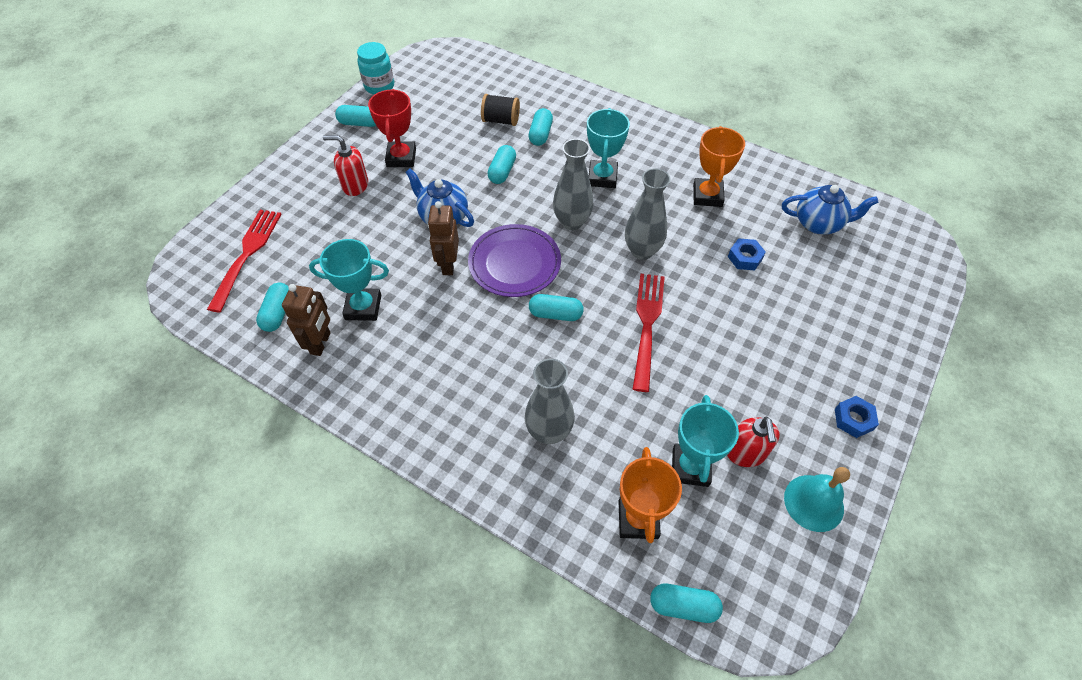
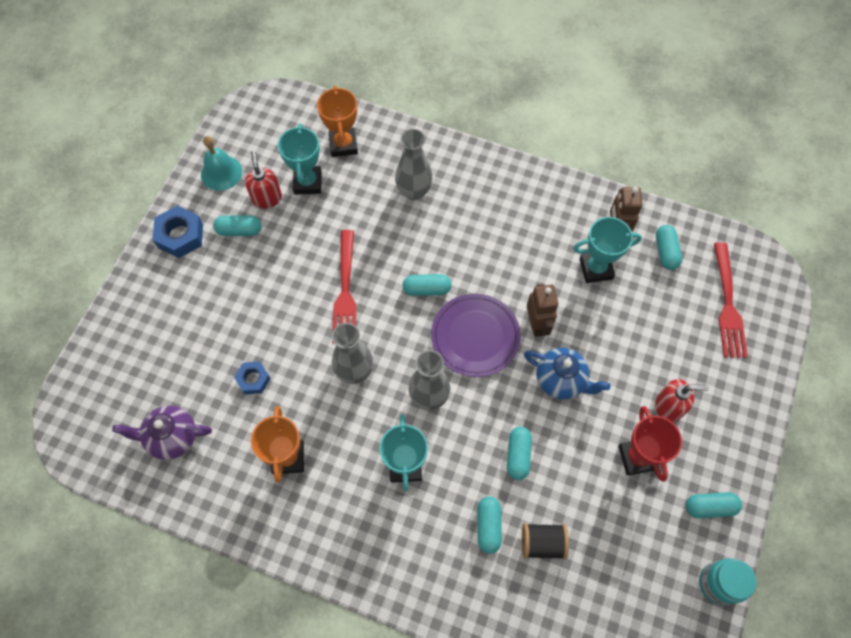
camera: 170 degrees right, 10 degrees up
(683, 606) = (312, 103): turquoise capsule -> turquoise capsule (239, 230)
(818, 223) = (172, 437): blue teapot -> purple teapot
(853, 419) = (180, 235): blue nut -> blue nut, size x1.59

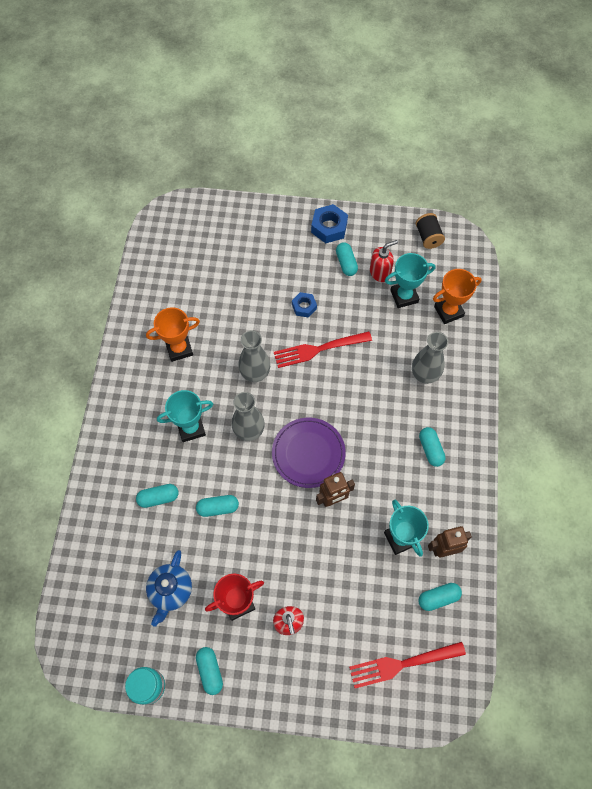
camera: 75 degrees right, 0 degrees up
(172, 437) = (177, 273): purple teapot -> none
(221, 173) = (391, 236): turquoise bell -> none
(253, 379) = (231, 309): blue nut -> blue nut (304, 307)
(426, 289) = (338, 407): turquoise capsule -> turquoise capsule (430, 449)
(542, 543) = (154, 540): black spool -> black spool (428, 237)
(561, 380) = (289, 528): blue teapot -> blue teapot (171, 591)

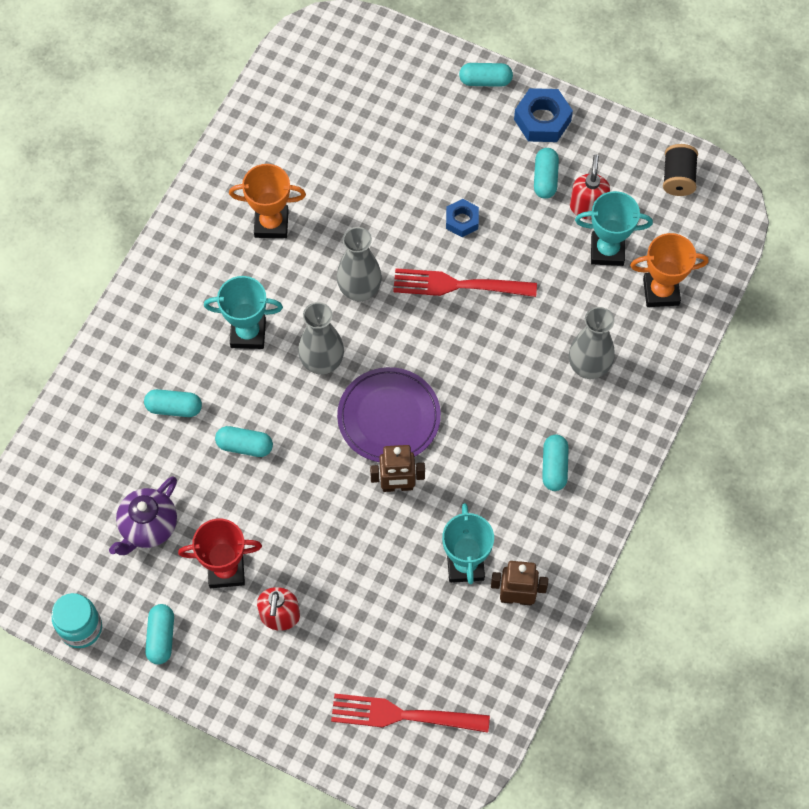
camera: 20 degrees right, 0 degrees up
(171, 591) = (148, 527): blue teapot -> purple teapot
(380, 272) = (587, 207): red soap dispenser -> red soap dispenser turned 75 degrees counterclockwise
(438, 598) = (483, 654): turquoise capsule -> turquoise capsule (485, 81)

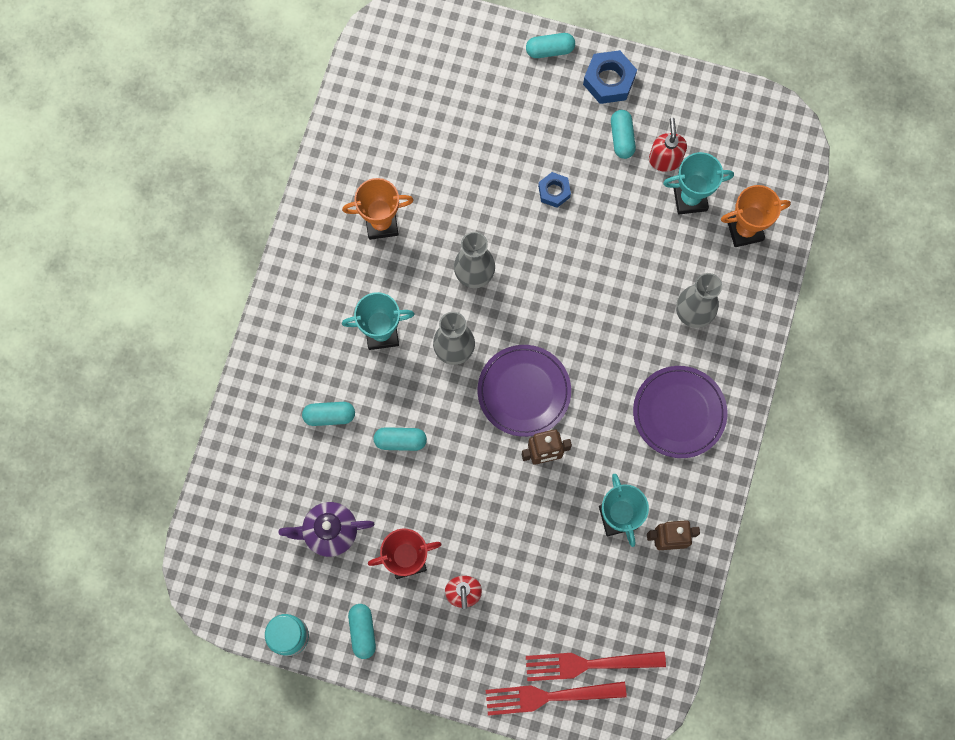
camera: 10 degrees left, 10 degrees up
(148, 527) = (329, 531): purple teapot -> purple teapot turned 60 degrees clockwise
(459, 285) = (563, 254): red fork -> red fork (550, 696)
(554, 467) = (679, 413): turquoise capsule -> purple plate
(678, 178) = (741, 117): black spool -> none

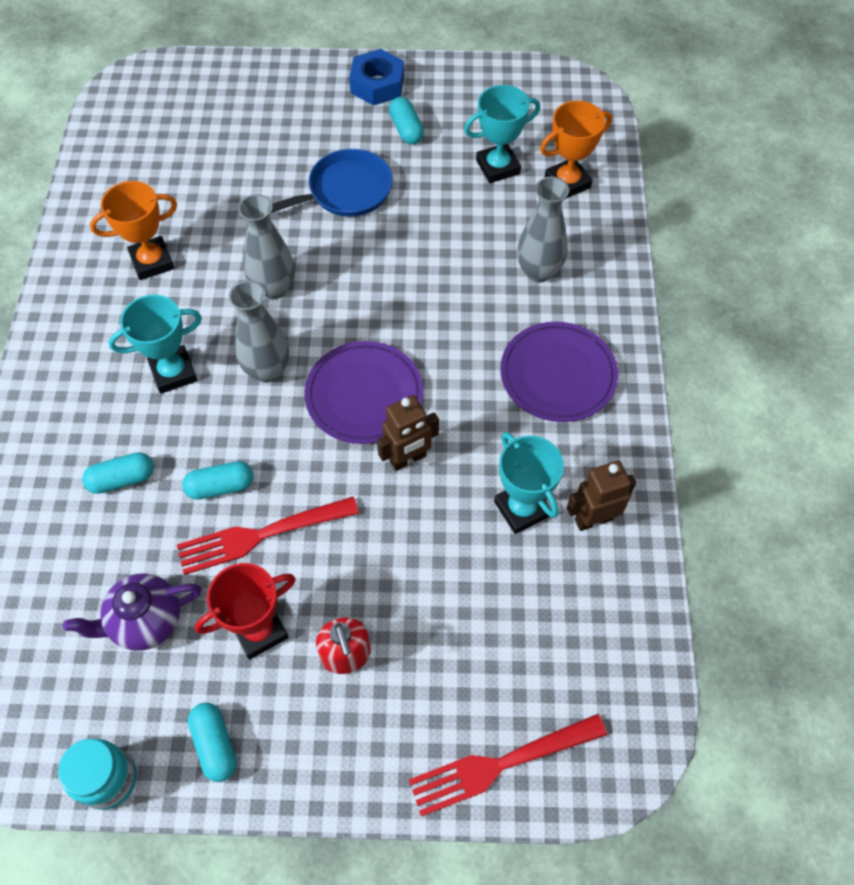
camera: 15 degrees left, 15 degrees down
(550, 50) = (307, 72): turquoise capsule -> none
(554, 191) = (345, 191): blue nut -> blue pan
(590, 664) = (543, 703): red fork -> red fork (262, 534)
(665, 159) = (459, 138): red soap dispenser -> none

